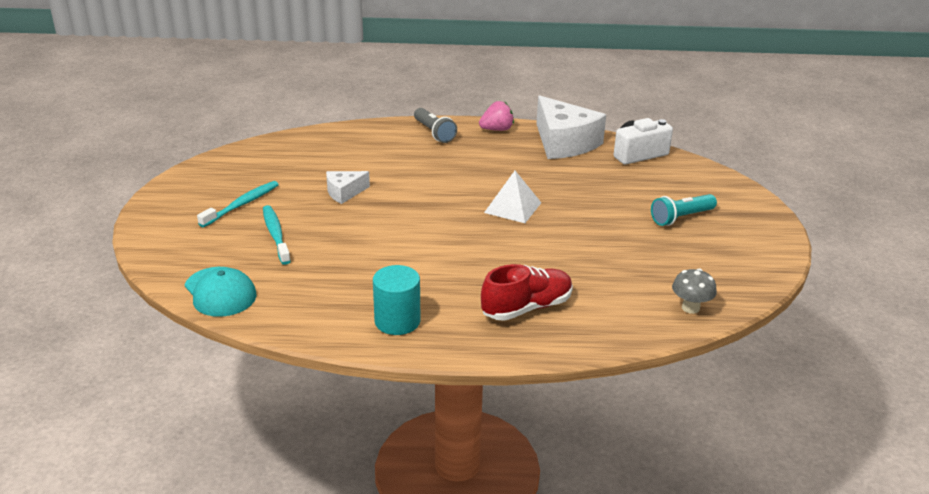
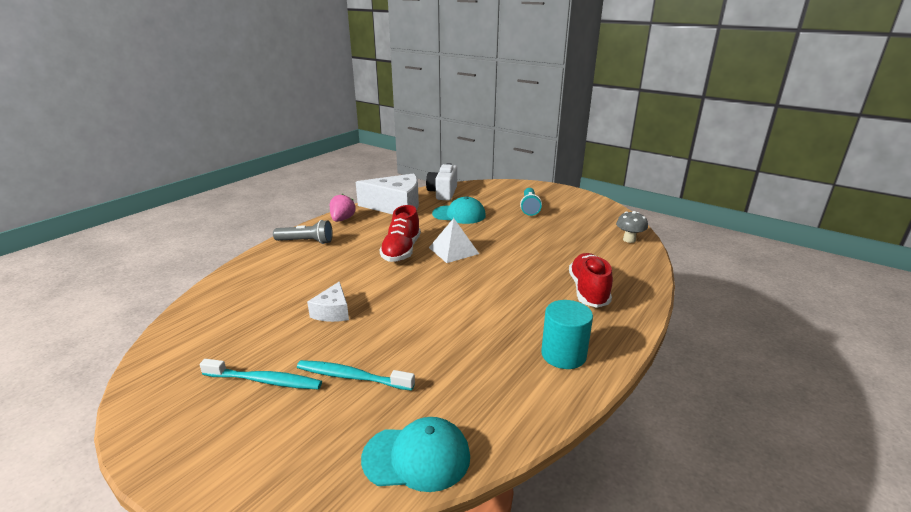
camera: 55 degrees left, 5 degrees down
(242, 204) = (265, 381): turquoise toothbrush -> turquoise toothbrush turned 120 degrees clockwise
(477, 182) = (401, 251): none -> red shoe
(597, 182) = (459, 214): none -> turquoise cap

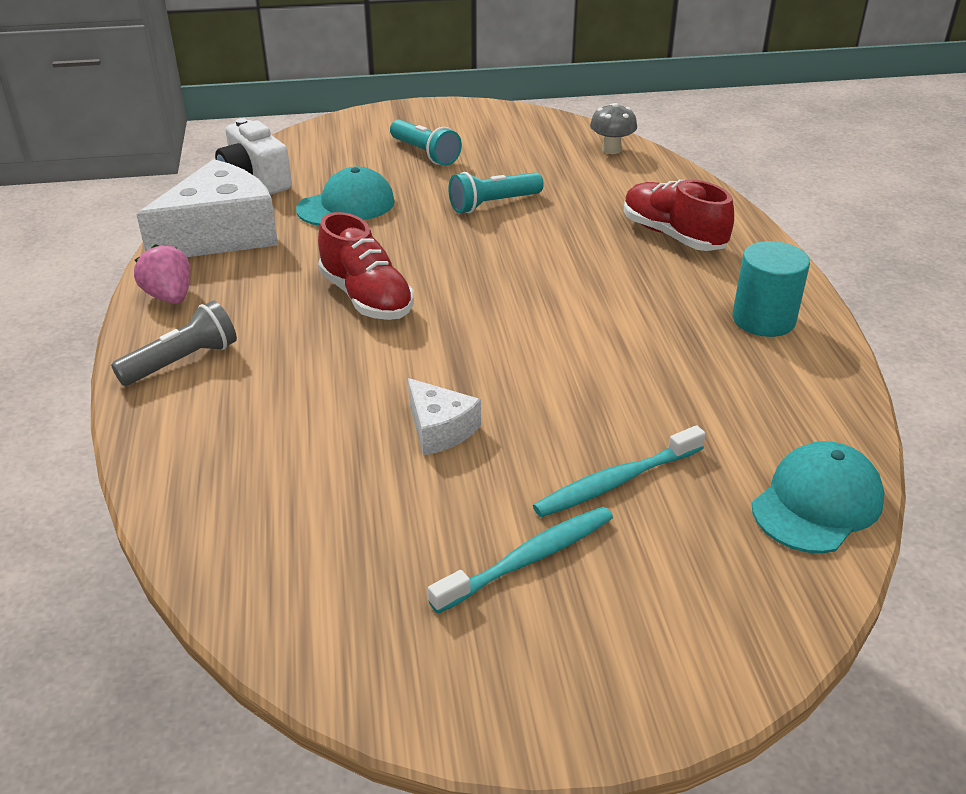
camera: 45 degrees left, 10 degrees up
(453, 250) = (437, 262): white pyramid -> none
(521, 239) = (493, 204): none -> turquoise flashlight

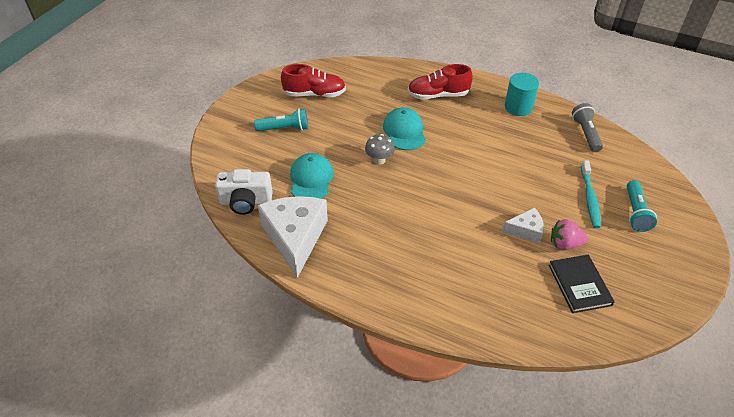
camera: 55 degrees left, 10 degrees up
(170, 297) = (343, 281): pink strawberry -> pink strawberry (564, 244)
(182, 361) = (409, 296): grey flashlight -> grey flashlight (585, 133)
(359, 538) = (579, 285): none -> black book
(366, 298) = (407, 209): red shoe -> red shoe (314, 94)
(493, 204) = (360, 131): turquoise flashlight -> turquoise flashlight (635, 212)
(529, 559) = (618, 242): turquoise toothbrush -> none
(611, 150) = (346, 71): grey mushroom -> grey mushroom (379, 160)
(817, 503) = (630, 157): turquoise cap -> turquoise cap (404, 131)

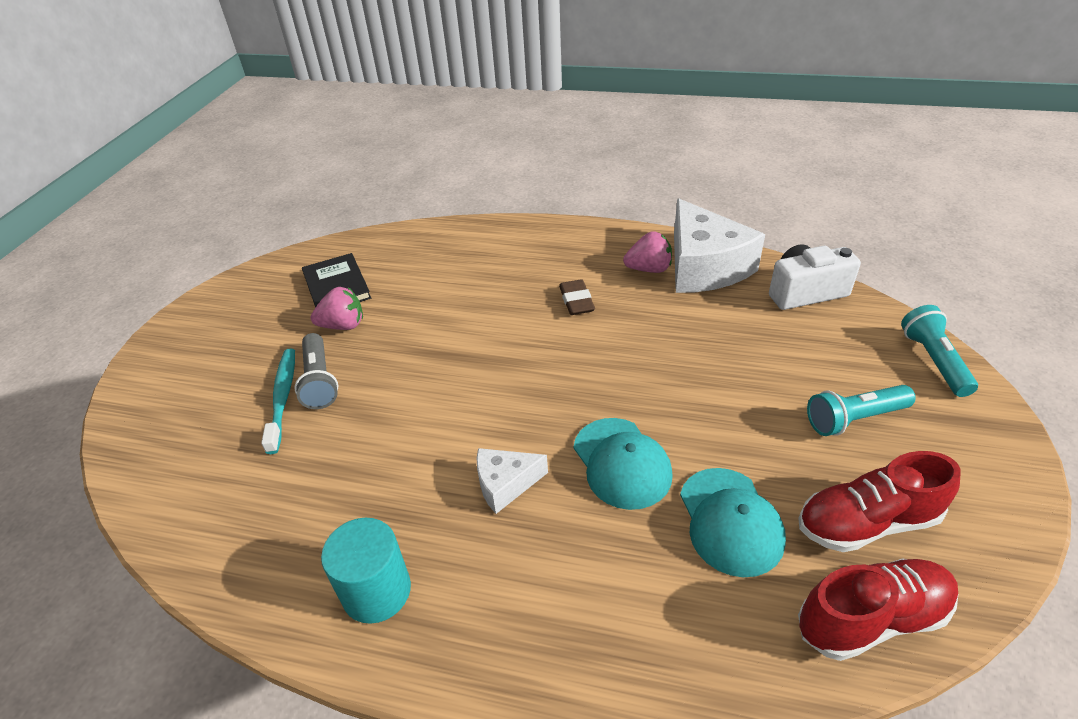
camera: 170 degrees right, 5 degrees down
(311, 179) = (736, 339): turquoise cap -> turquoise cap (730, 521)
(335, 245) = (649, 269): none -> pink strawberry
(379, 160) = (644, 393): grey mushroom -> none
(397, 228) = (576, 301): none -> brown eraser
(438, 95) = (576, 588): red shoe -> red shoe (871, 619)
(525, 231) = (395, 332): white cheese -> white cheese (505, 484)
(585, 133) = (237, 540): grey flashlight -> grey flashlight (320, 381)
(635, 212) = (217, 389): turquoise flashlight -> turquoise flashlight (933, 361)

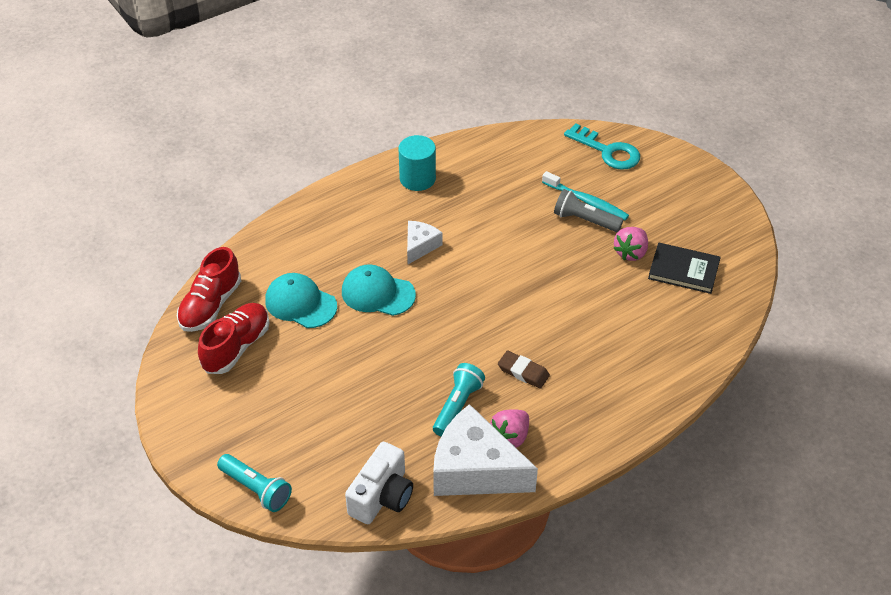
camera: 130 degrees right, 5 degrees up
(162, 435) = (607, 151): none -> turquoise key
(854, 419) = (278, 405): turquoise flashlight -> turquoise flashlight (457, 406)

